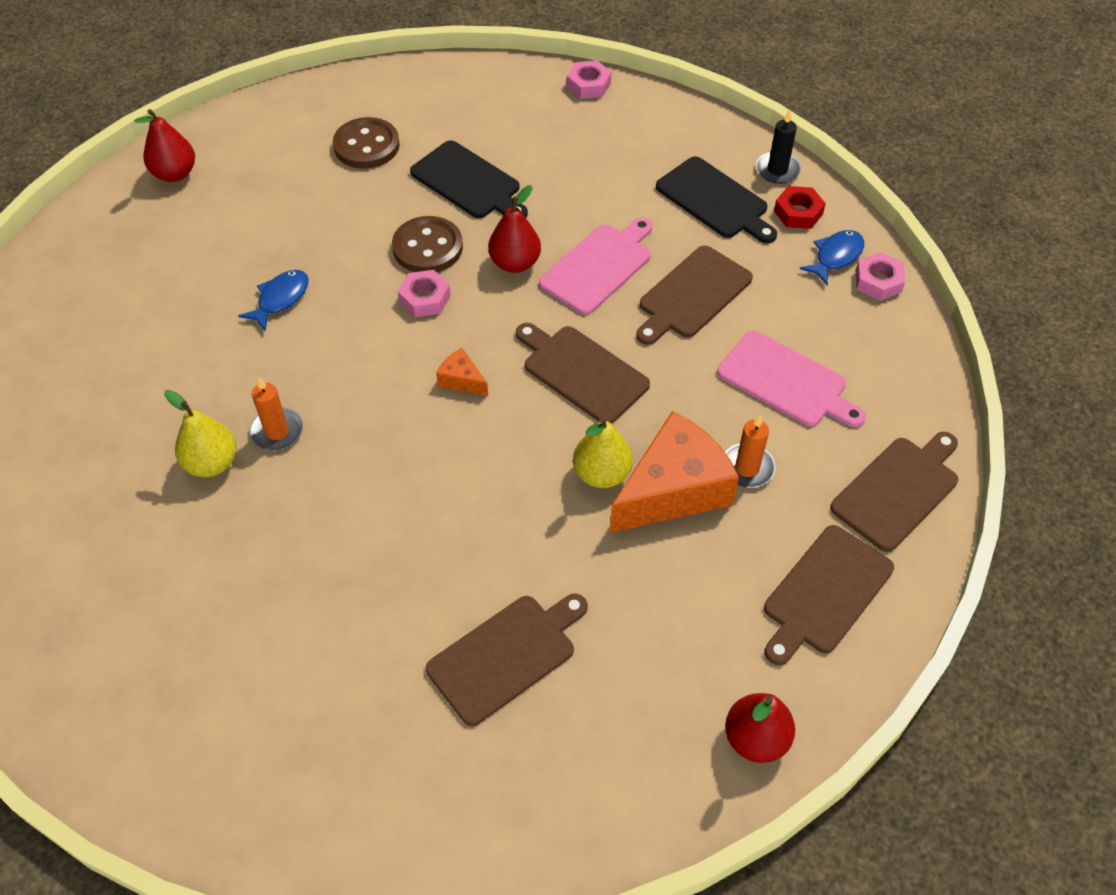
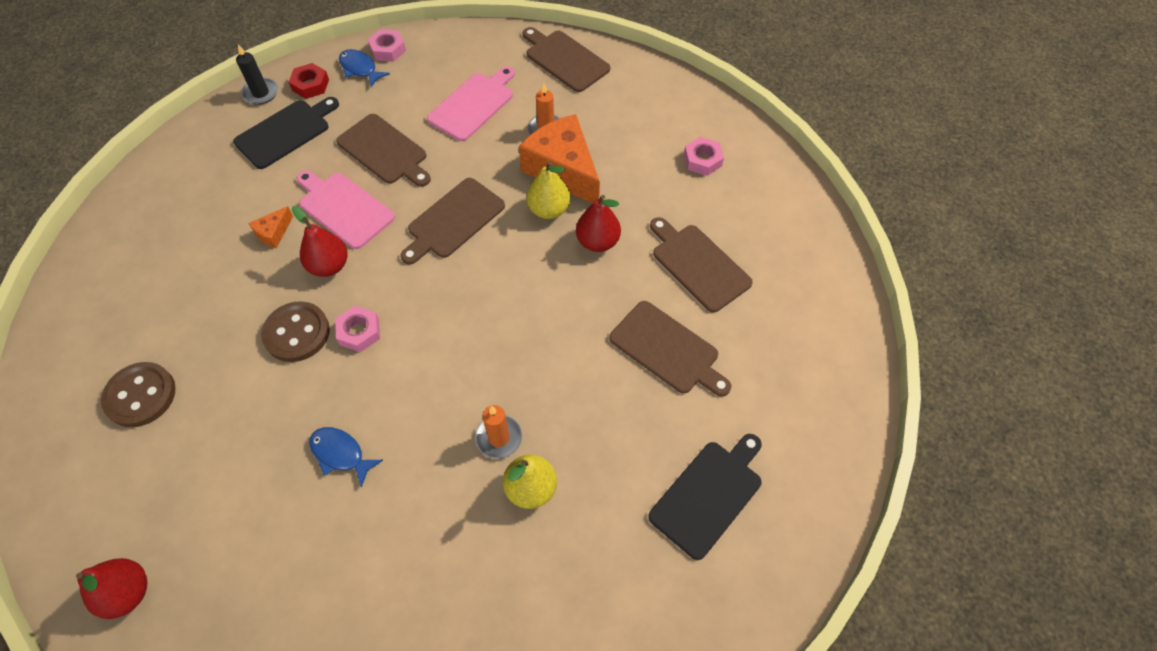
camera: 90 degrees left, 5 degrees up
(461, 380) = (454, 300): orange cheese -> orange cheese (273, 233)
(468, 182) = (219, 304): black cutting board -> black cutting board (708, 495)
(588, 85) = (112, 212): pink nut -> pink nut (702, 160)
(755, 739) = (741, 139): red pear -> red pear (597, 242)
(825, 593) = (641, 100): brown cutting board -> brown cutting board (667, 349)

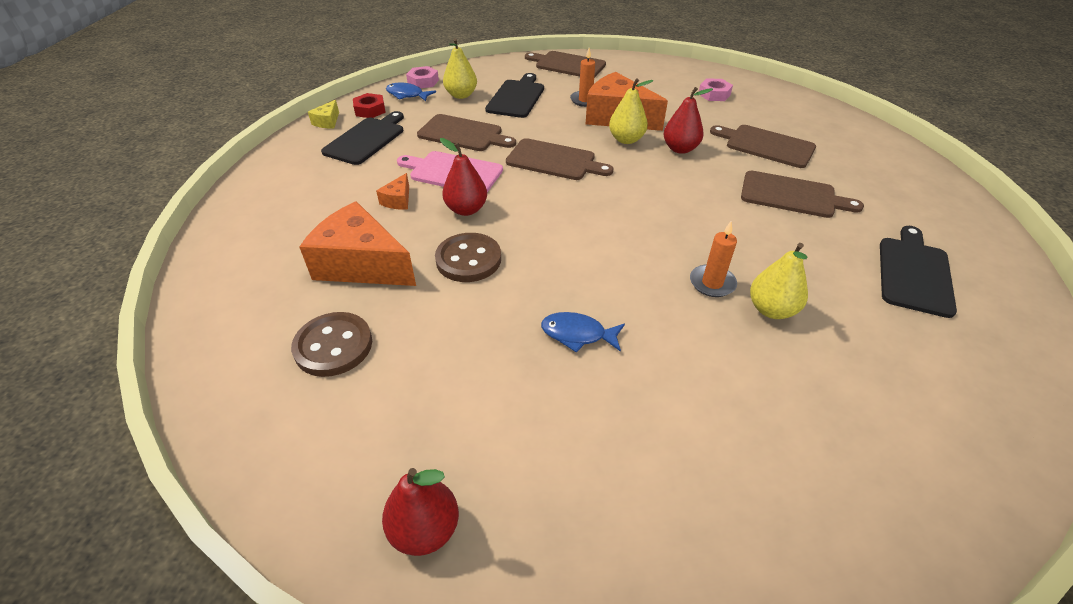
camera: 20 degrees left, 15 degrees down
(203, 308) = (361, 264): none -> orange cheese
(261, 93) = (327, 122): black candle -> yellow cheese
(359, 332) = (527, 245): pink nut -> none
(416, 84) = (461, 95): none -> yellow pear
(453, 220) = (554, 160): brown cutting board -> brown cutting board turned 90 degrees counterclockwise
(473, 104) = (516, 97): pink cutting board -> black cutting board

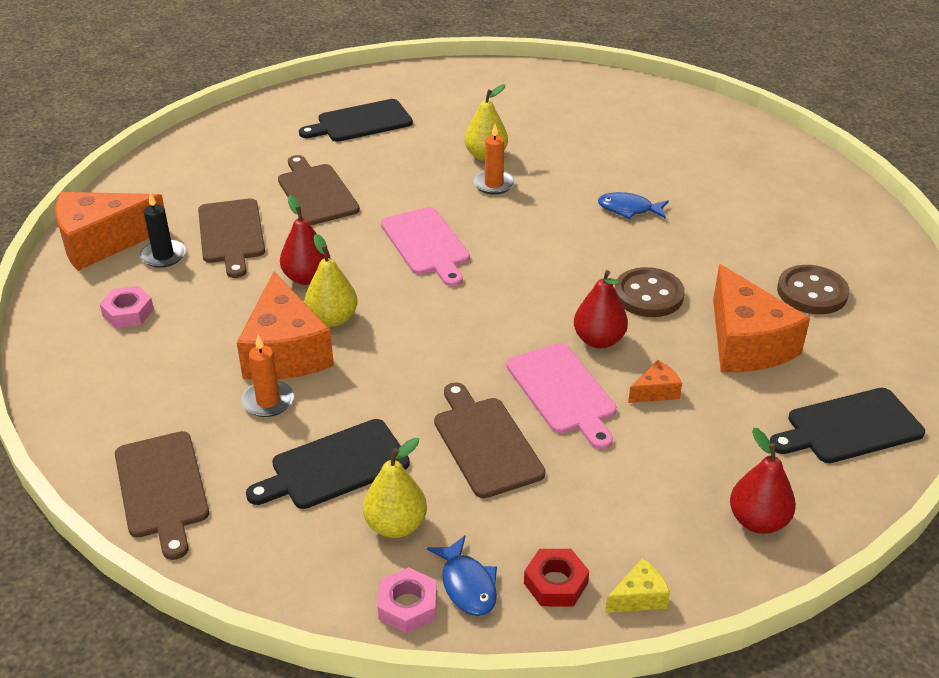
camera: 135 degrees left, 5 degrees down
(366, 139) = (613, 516): black cutting board -> black cutting board (849, 427)
(425, 529) = (812, 186): red pear -> red pear (758, 521)
(554, 160) = (442, 340): brown cutting board -> none
(578, 334) = (629, 209): blue fish -> blue fish turned 135 degrees clockwise
(662, 205) = (426, 244): none -> pink cutting board
(764, 119) = (163, 256): none -> black candle
(803, 108) = (102, 242): none -> orange cheese

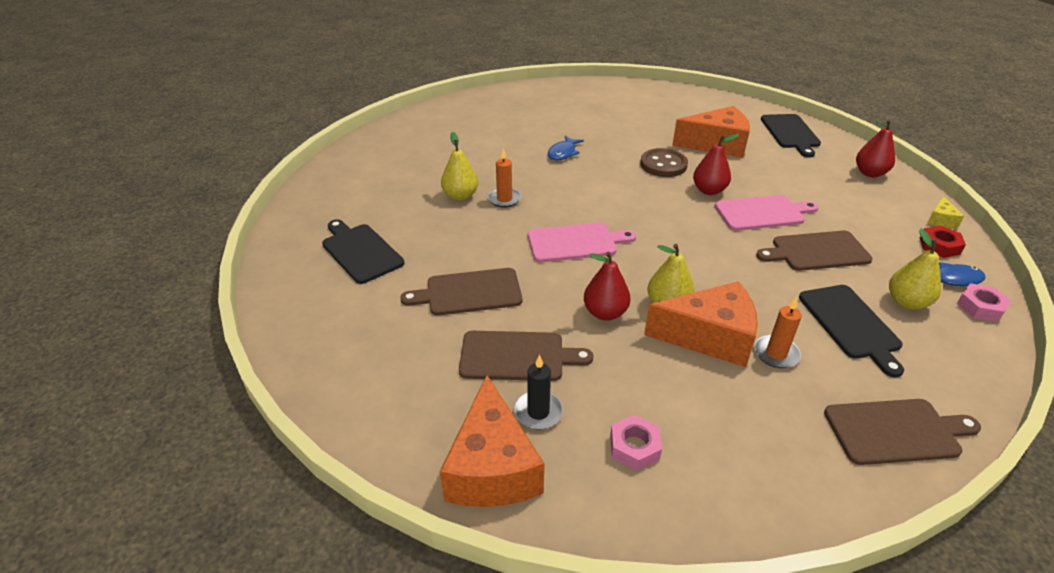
camera: 75 degrees left, 0 degrees up
(361, 122) = (360, 251): black cutting board -> black cutting board turned 150 degrees clockwise
(639, 597) = (940, 220): yellow cheese -> yellow cheese turned 150 degrees counterclockwise
(656, 391) = (761, 181): orange cheese -> none
(812, 292) = (671, 116): brown button -> none

